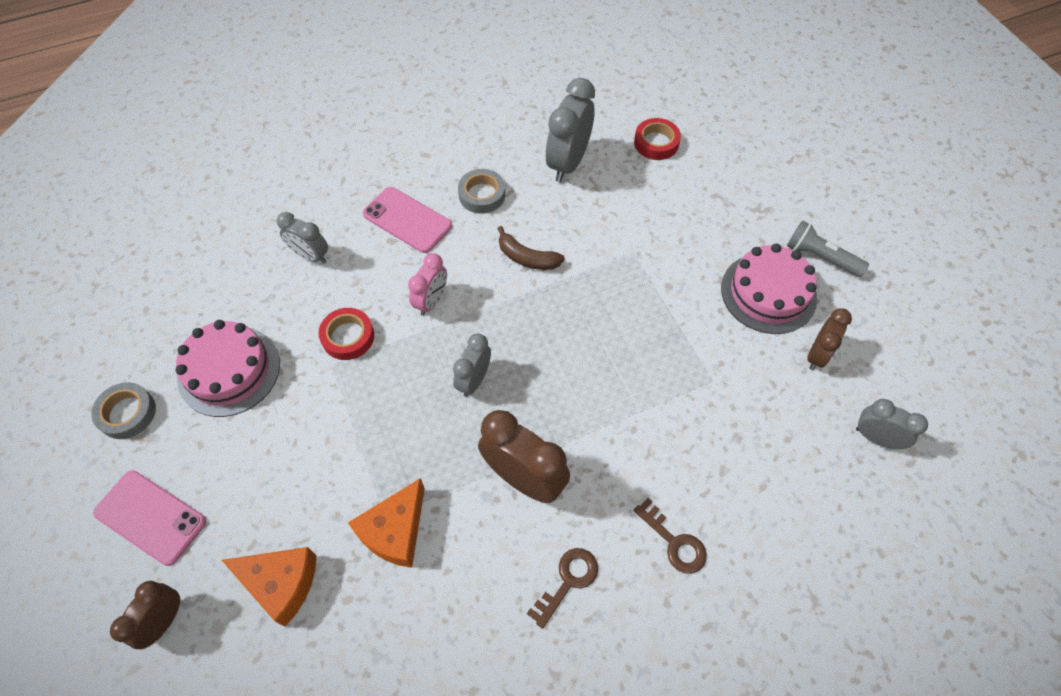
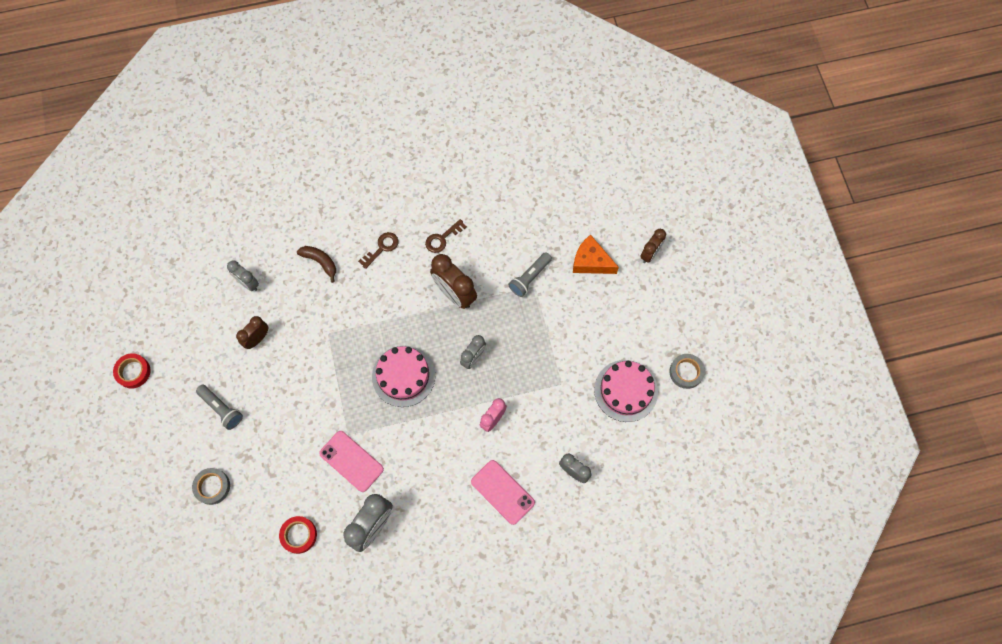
camera: 170 degrees left, 10 degrees up
(150, 517) = (664, 307): pink phone -> pink phone (351, 461)
(348, 337) = (550, 402): red tape -> red tape (133, 372)
(395, 531) = (529, 278): orange cheese -> grey flashlight
(482, 195) = (444, 506): grey tape -> grey tape (212, 487)
(527, 258) = (422, 443): brown banana -> brown banana (320, 262)
(674, 542) = (382, 248): brown key -> brown key turned 75 degrees clockwise
(768, 293) = (268, 387): pink cake -> pink cake (403, 376)

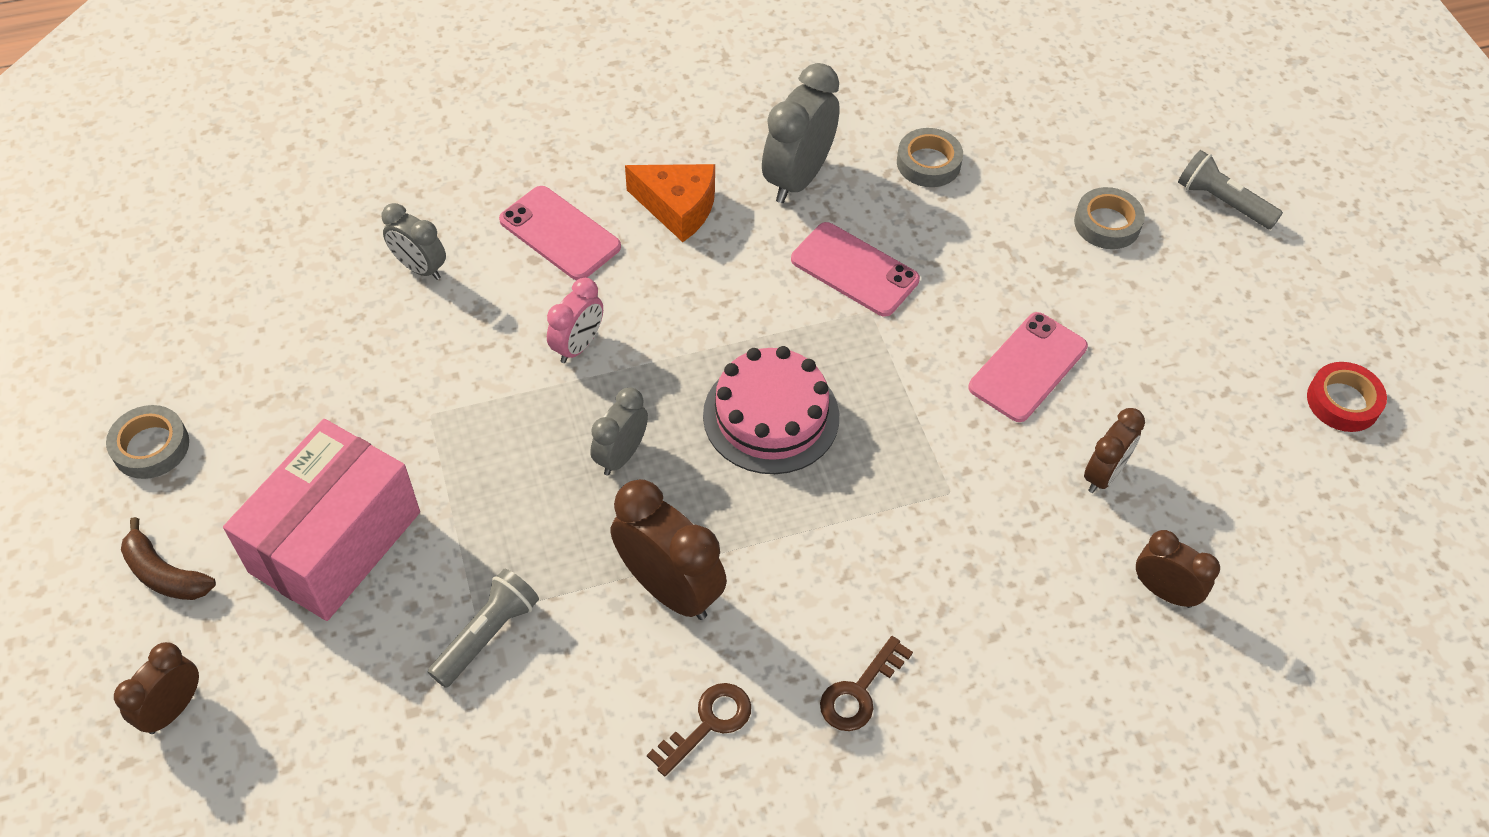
camera: 175 degrees right, 15 degrees down
(221, 409) = (1134, 344): grey flashlight -> grey flashlight (1222, 202)
(248, 283) = (1164, 591): grey clock -> brown clock
(277, 397) = (1028, 367): none -> pink phone
(299, 535) = (928, 163): red tape -> grey tape
(320, 262) = (1005, 649): brown banana -> brown banana (165, 574)
(591, 262) = (329, 681): orange cheese -> orange cheese (678, 208)
(596, 321) = (335, 542): none -> pink box
(626, 390) = (292, 407): pink cake -> none

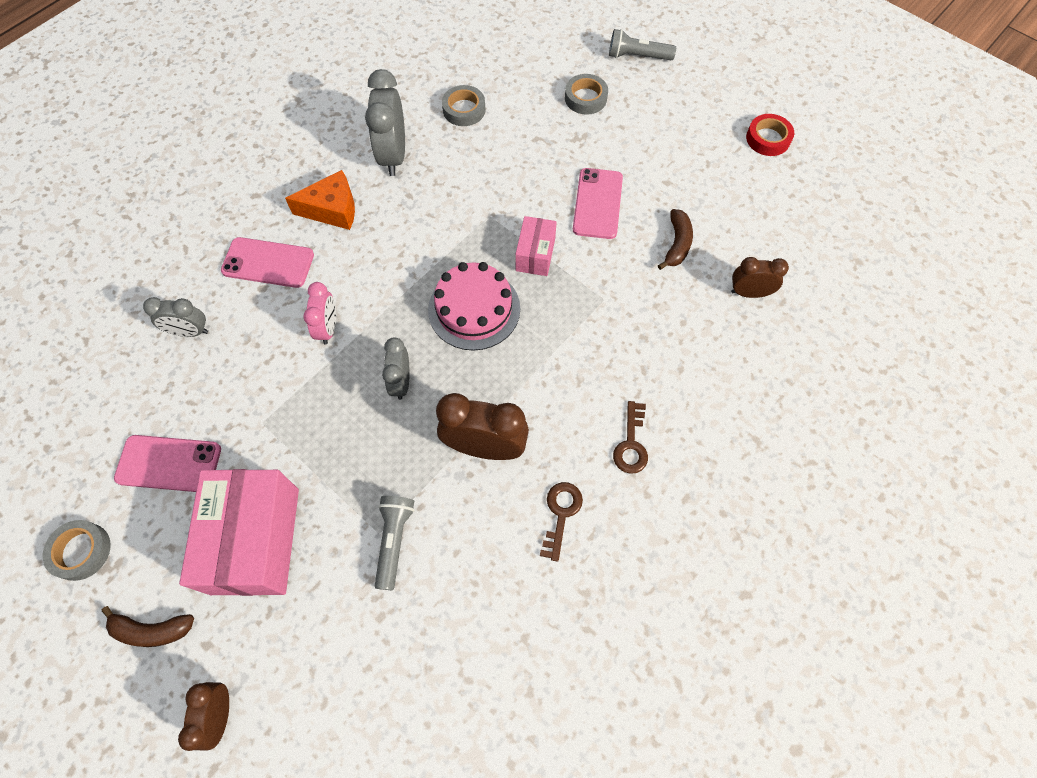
camera: 30 degrees left, 10 degrees up
(854, 270) = (464, 195): pink phone -> pink phone (169, 463)
(897, 389) = (535, 254): none -> pink box
(1103, 474) = (677, 244): brown clock -> brown banana

